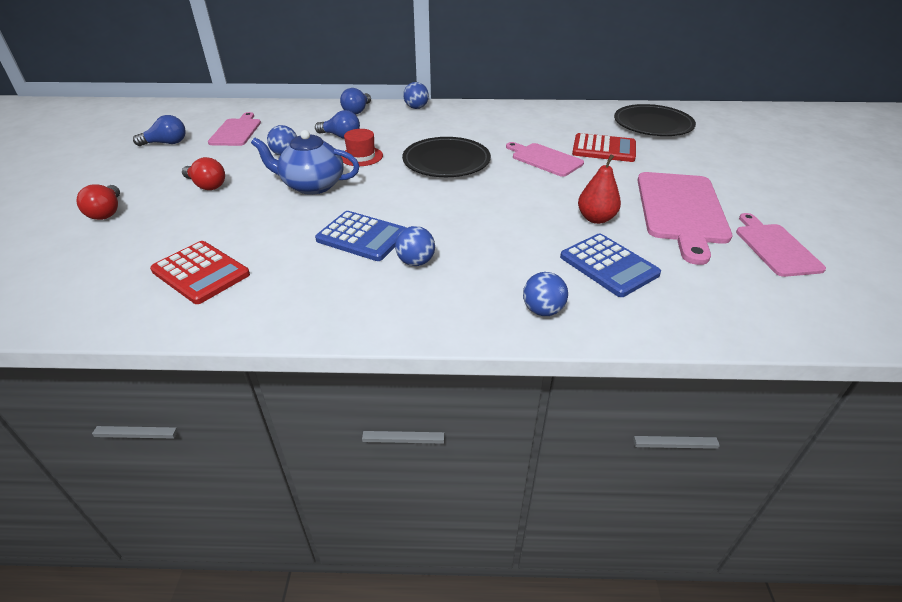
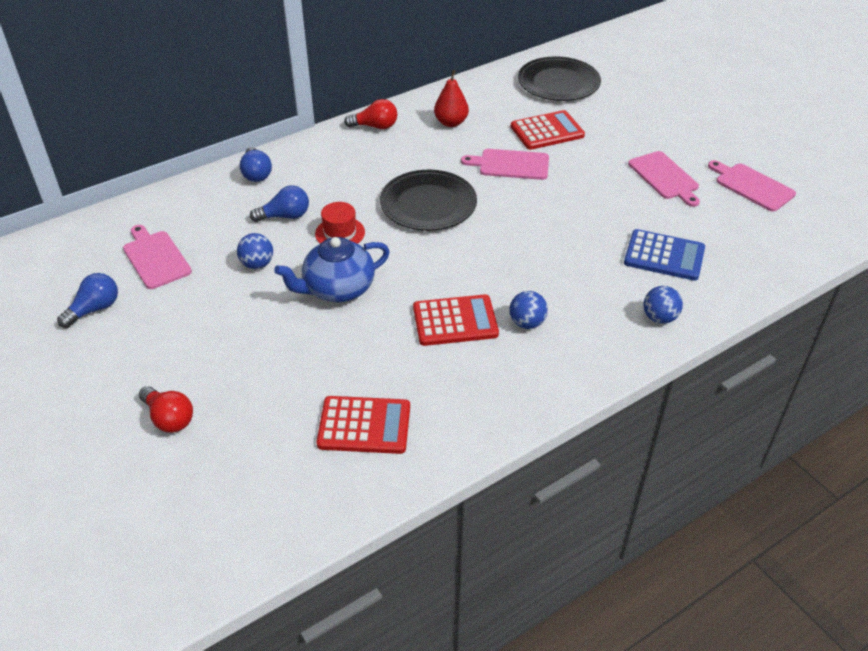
camera: 35 degrees left, 5 degrees up
(207, 185) = (229, 339): red light bulb -> red light bulb (375, 126)
(362, 237) = (455, 321): blue calculator -> red calculator
(416, 108) = (315, 144): blue ball -> none
(596, 218) = (614, 214): red pear -> red pear (451, 122)
(681, 210) = (665, 177): pink cutting board -> pink cutting board, size x0.60

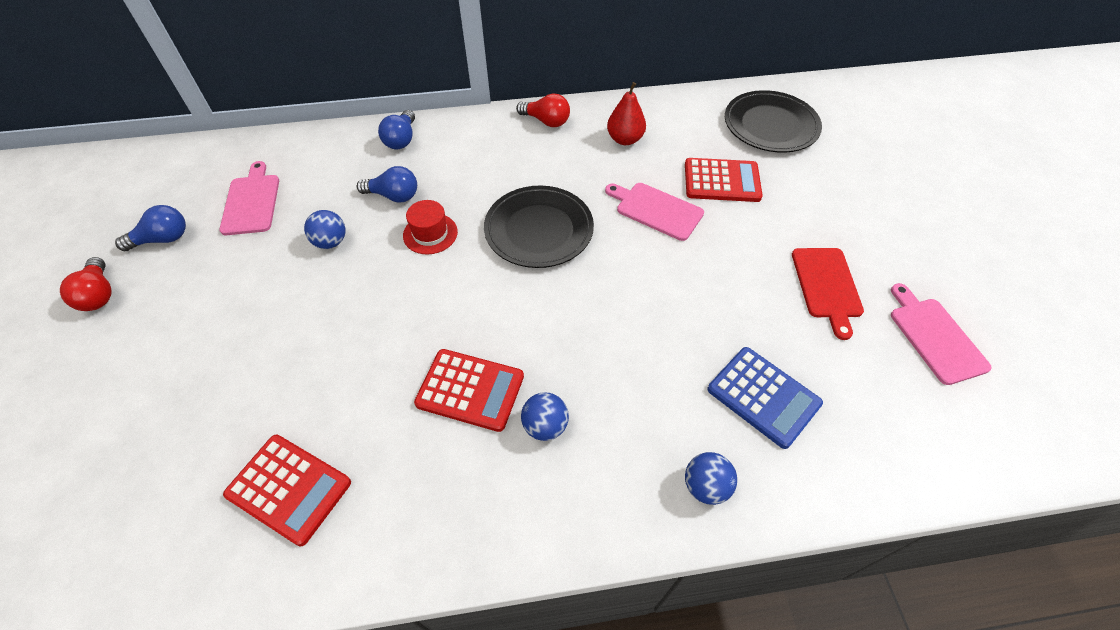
camera: 25 degrees right, 10 degrees up
(169, 418) = (128, 392): red light bulb -> red light bulb (99, 294)
(337, 289) = (382, 300): blue teapot -> none
(665, 177) = (827, 286): pink cutting board -> red cutting board

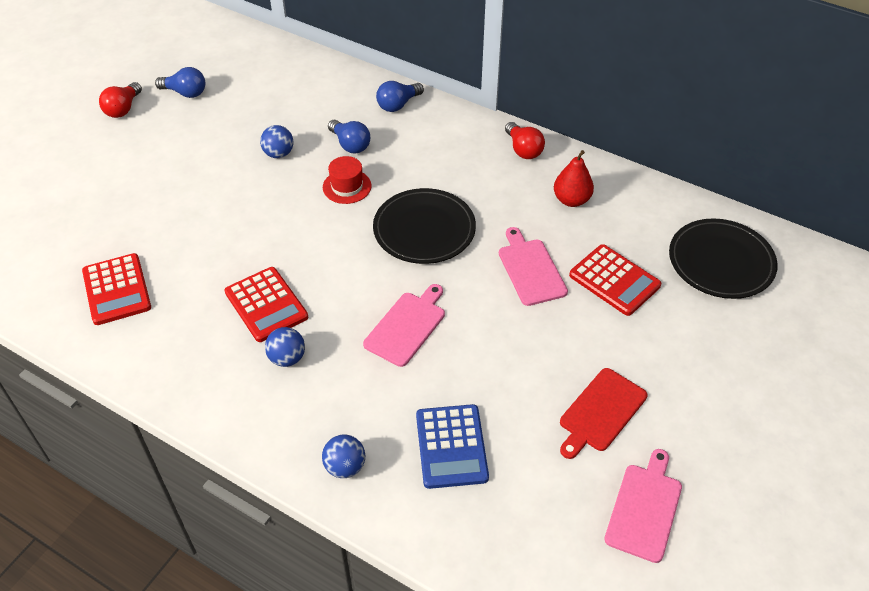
camera: 40 degrees right, 5 degrees down
(251, 202) = (257, 96): pink cutting board -> pink cutting board (407, 326)

